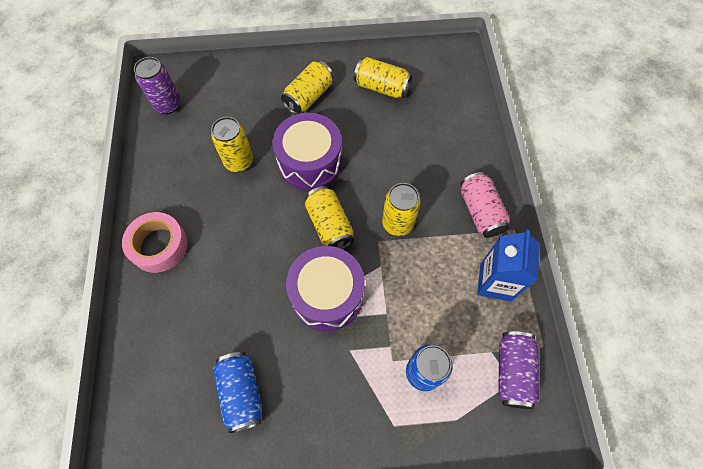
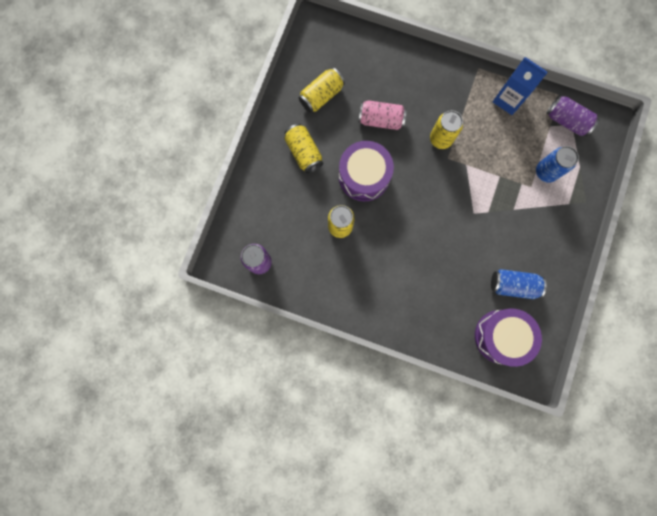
camera: 65 degrees left, 15 degrees up
(159, 245) = (385, 306): pink tape -> none
(327, 295) = (471, 207): purple drum -> purple drum (501, 336)
(329, 225) = (421, 184): yellow can -> none
(480, 212) = (456, 82): pink can -> pink can (381, 120)

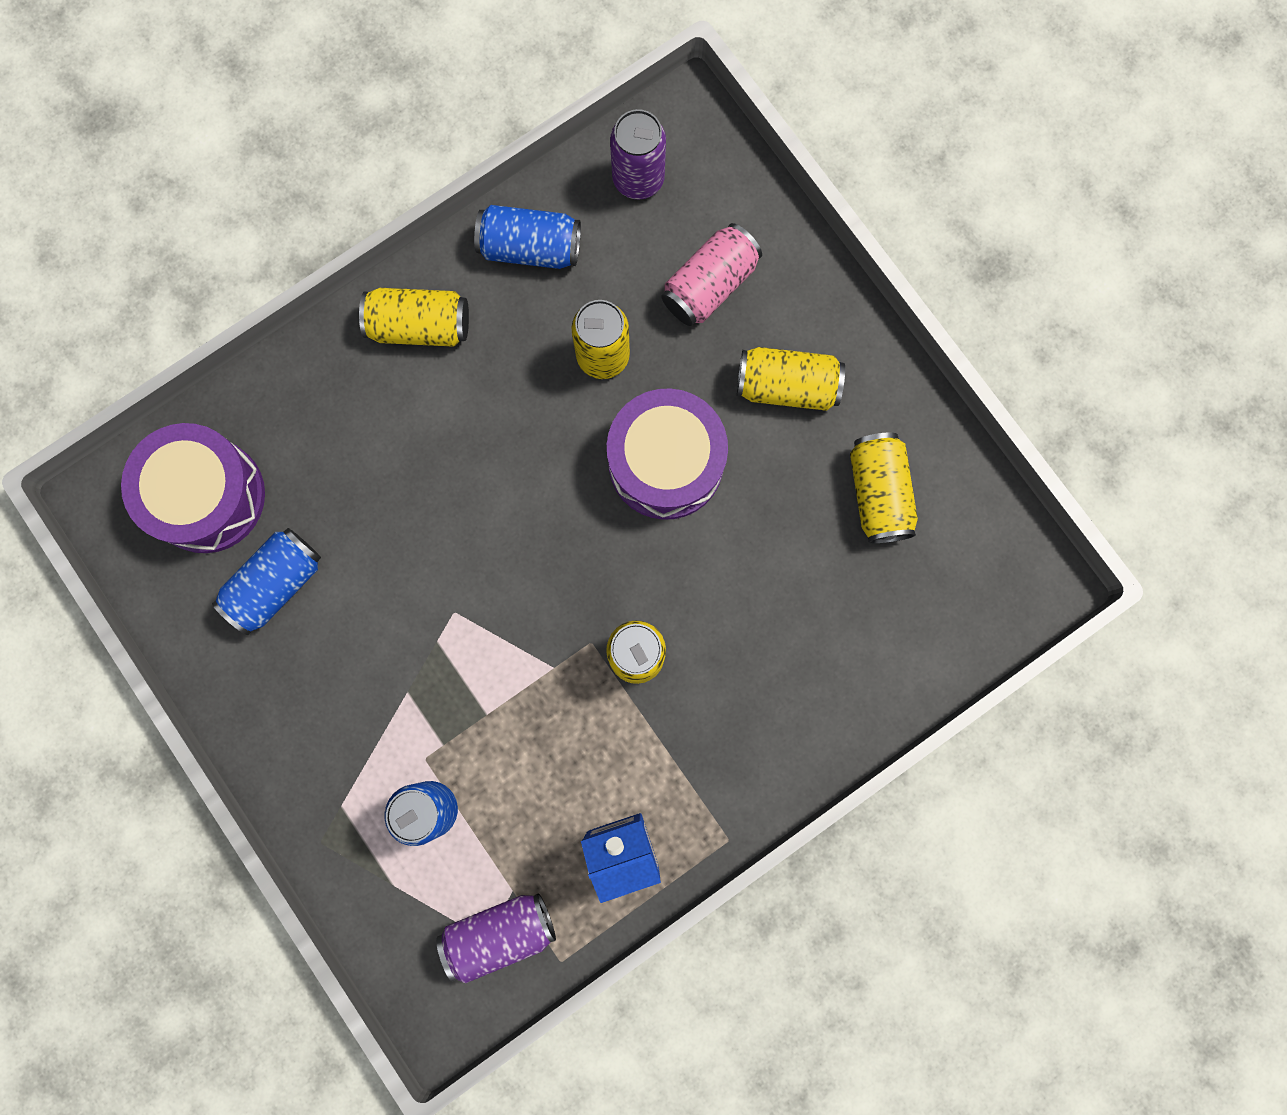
camera: 125 degrees right, 0 degrees up
(316, 284) = (530, 247): none -> blue can
(378, 304) = (419, 326): none -> yellow can
(381, 120) = (753, 570): pink can -> pink can (709, 285)

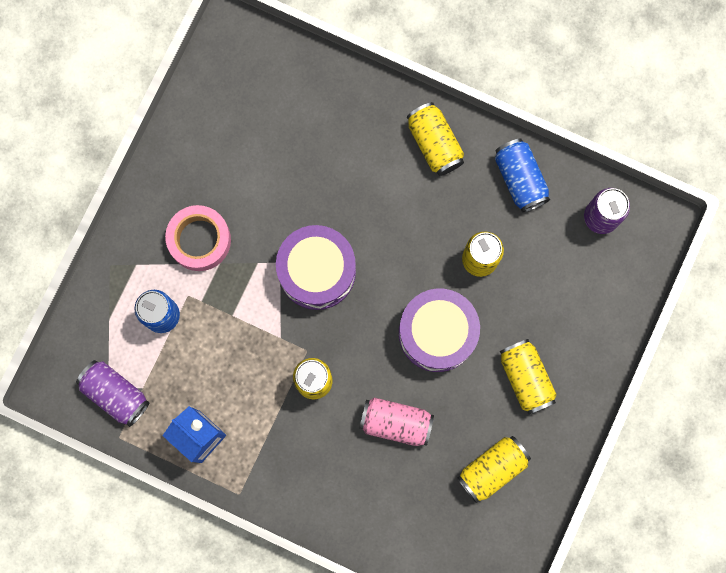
camera: 60 degrees right, 0 degrees up
(207, 496) = (265, 85): purple drum -> purple drum (317, 271)
(276, 584) = (238, 153): blue can -> none
(360, 701) = (199, 240): none -> pink tape
(709, 285) = (560, 297): pink can -> pink can (396, 422)

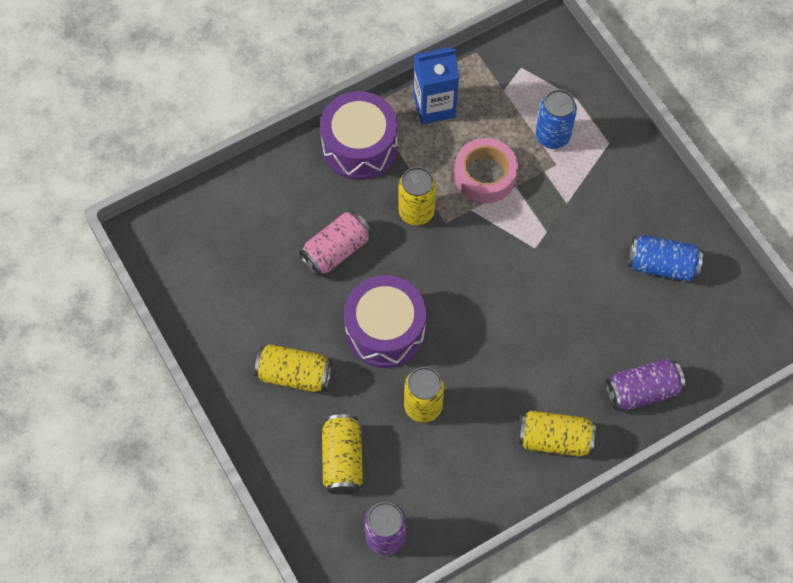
camera: 125 degrees right, 15 degrees down
(115, 394) = (512, 69): purple can -> purple can (642, 391)
(199, 240) = (597, 200): pink tape -> pink tape (485, 175)
(317, 271) = (507, 271): purple drum -> purple drum (359, 146)
(492, 469) = (242, 298): yellow can -> yellow can (342, 460)
(520, 179) = (471, 490): blue can -> blue can (662, 265)

